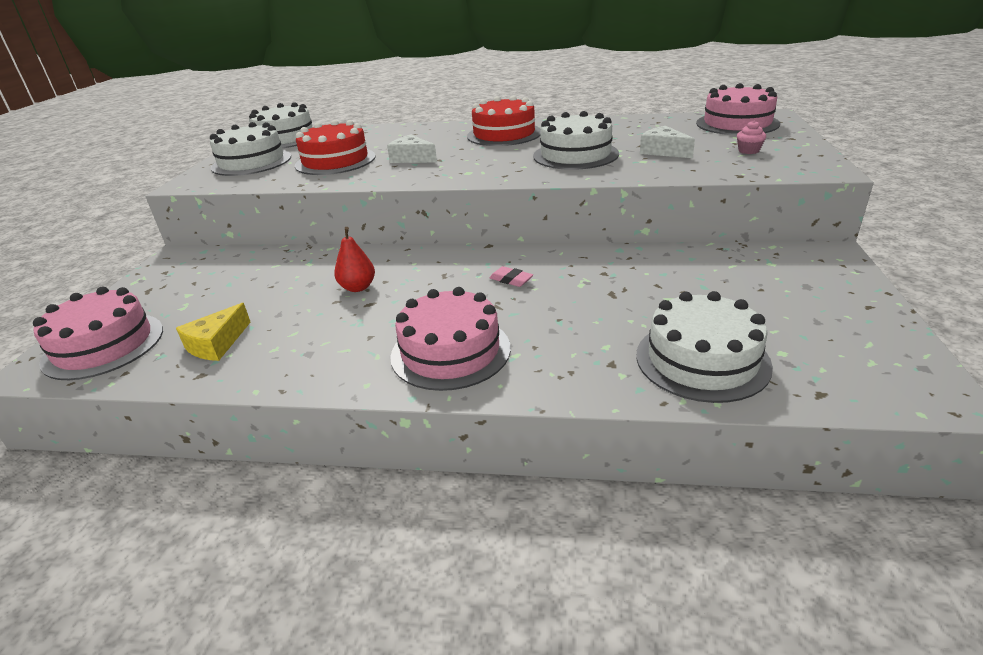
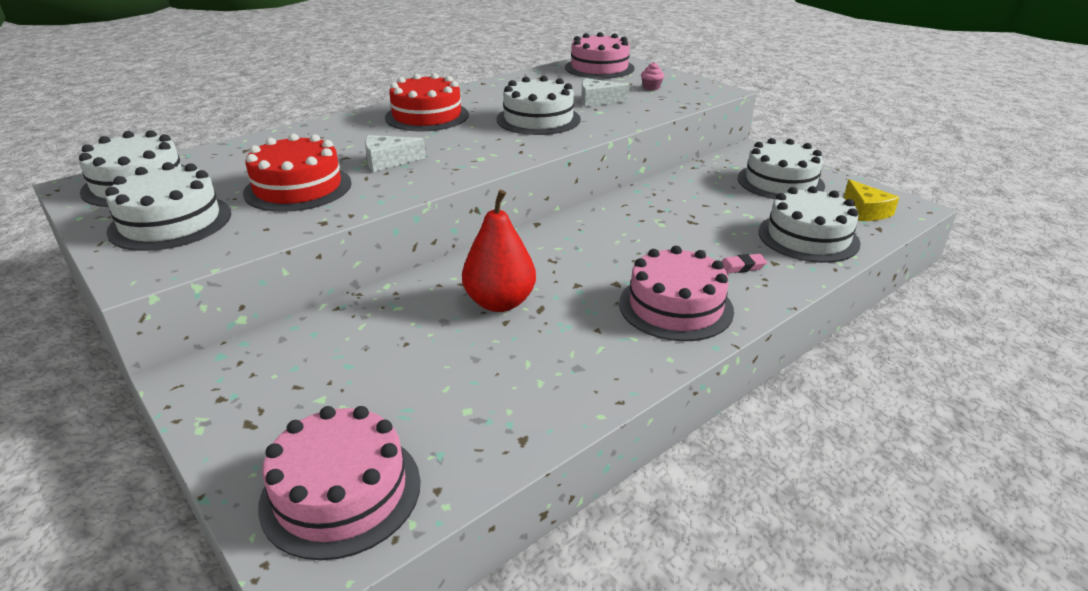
camera: 50 degrees left, 0 degrees up
(216, 344) = (475, 412): yellow cheese -> yellow cheese (866, 211)
(358, 287) = (500, 302): red pear -> red pear, size x1.63
(511, 280) = (610, 241): pink eraser -> pink eraser (741, 267)
(794, 296) = (780, 182): none -> white cake

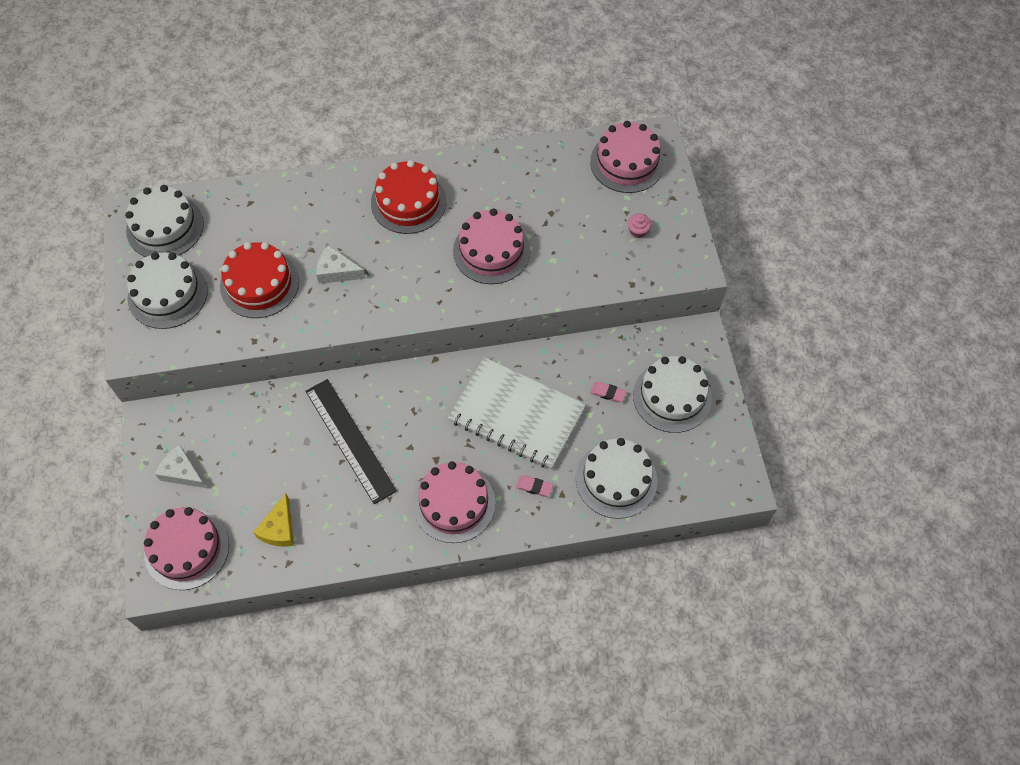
camera: 30 degrees right, 30 degrees up
(500, 302) = (350, 440): red pear -> black ruler
(538, 119) = (491, 251): white cake -> pink cake
(597, 101) = (567, 237): white cheese -> white cheese (182, 472)
(661, 230) = (516, 415): none -> white notebook
(726, 195) = (608, 393): none -> pink eraser
(866, 211) = (698, 472): yellow cheese -> yellow cheese (279, 529)

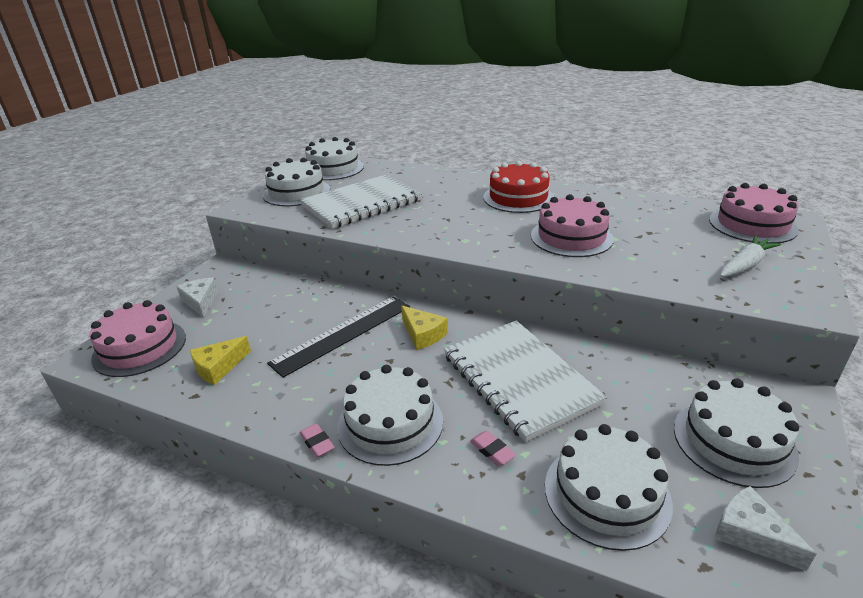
camera: 35 degrees right, 30 degrees down
(259, 284) = (362, 204): red cake -> white notebook
(337, 271) = (425, 213): white cheese -> white cheese (750, 534)
(350, 440) = (343, 334): black ruler -> black ruler turned 45 degrees clockwise
(416, 406) = (423, 334): none -> yellow cheese
(454, 503) = (390, 423): pink cake -> white cake
(608, 393) = (642, 403): pink eraser -> pink eraser (317, 443)
(638, 231) = (745, 265): pink cupcake -> white carrot

